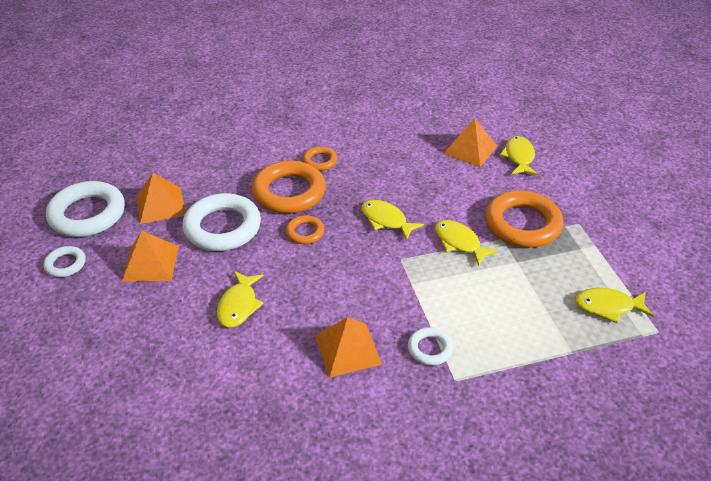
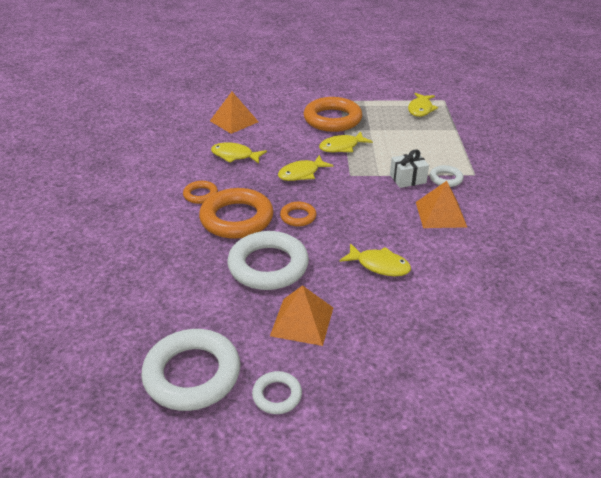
camera: 75 degrees left, 5 degrees down
(160, 205) = (209, 308): orange pyramid -> none
(413, 311) = (407, 179): none -> white gift
(519, 157) = (256, 104): yellow fish -> yellow fish (235, 156)

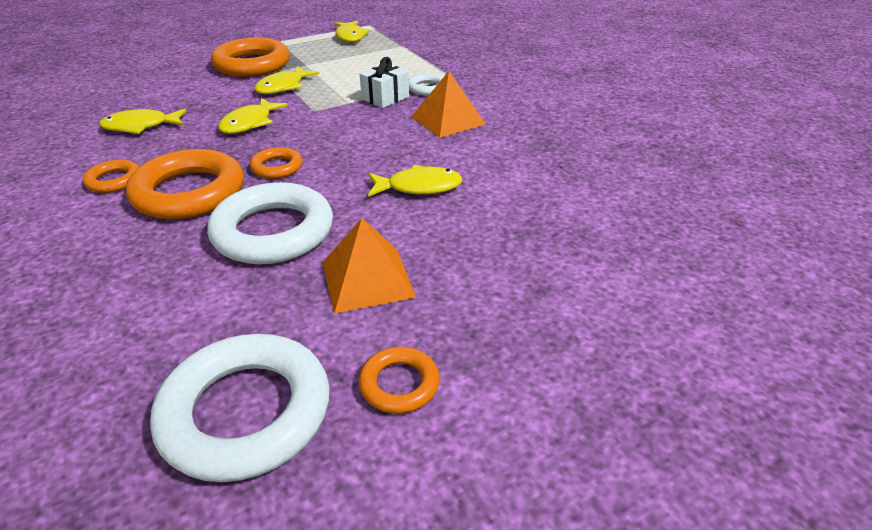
camera: 30 degrees left, 0 degrees up
(234, 121) = (116, 92): orange pyramid -> none
(277, 395) = (399, 384): white ring -> orange ring

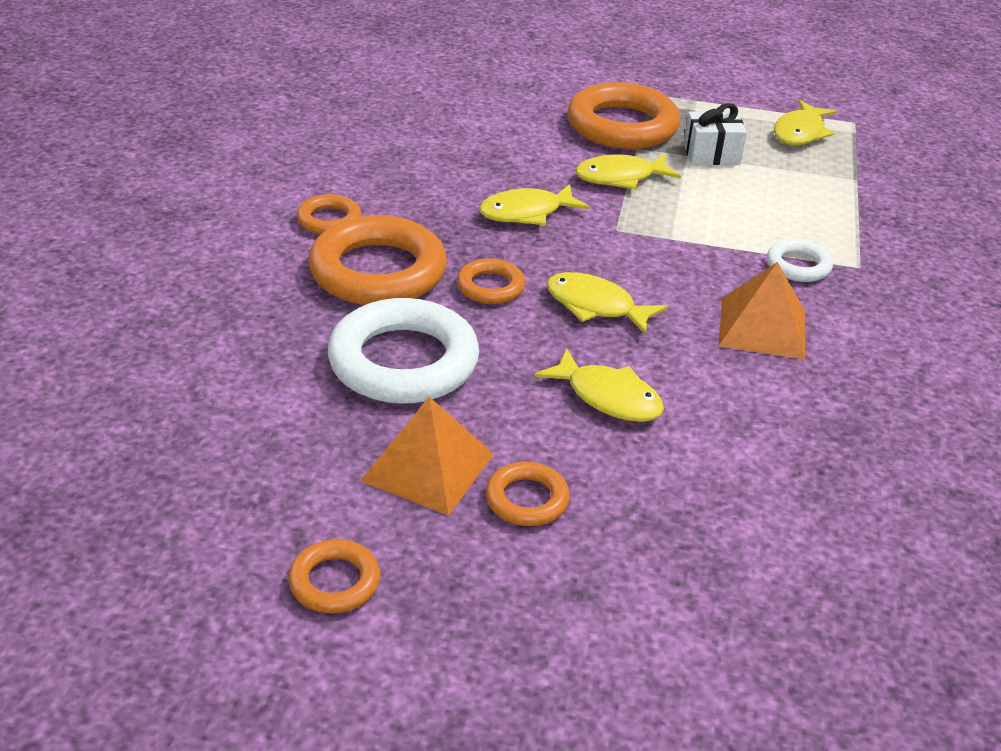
camera: 40 degrees right, 0 degrees up
(141, 126) = (416, 163): yellow fish -> yellow fish (596, 306)
(246, 412) = (201, 517): white ring -> none
(385, 98) = (724, 254): white gift -> white gift (711, 154)
(448, 261) = (527, 499): none -> orange ring

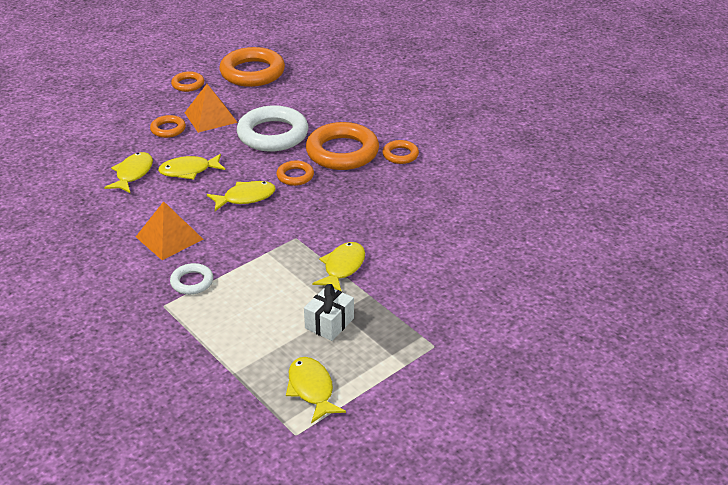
camera: 130 degrees right, 0 degrees up
(526, 213) = (343, 215): yellow fish -> yellow fish (133, 174)
(622, 126) = (401, 304): orange ring -> orange ring (252, 72)

